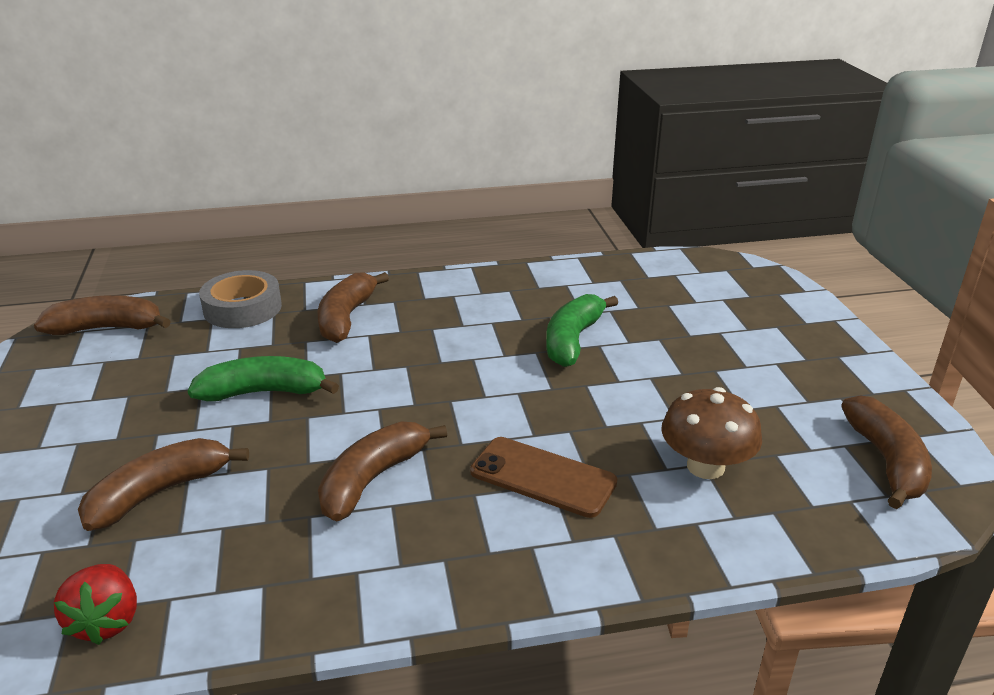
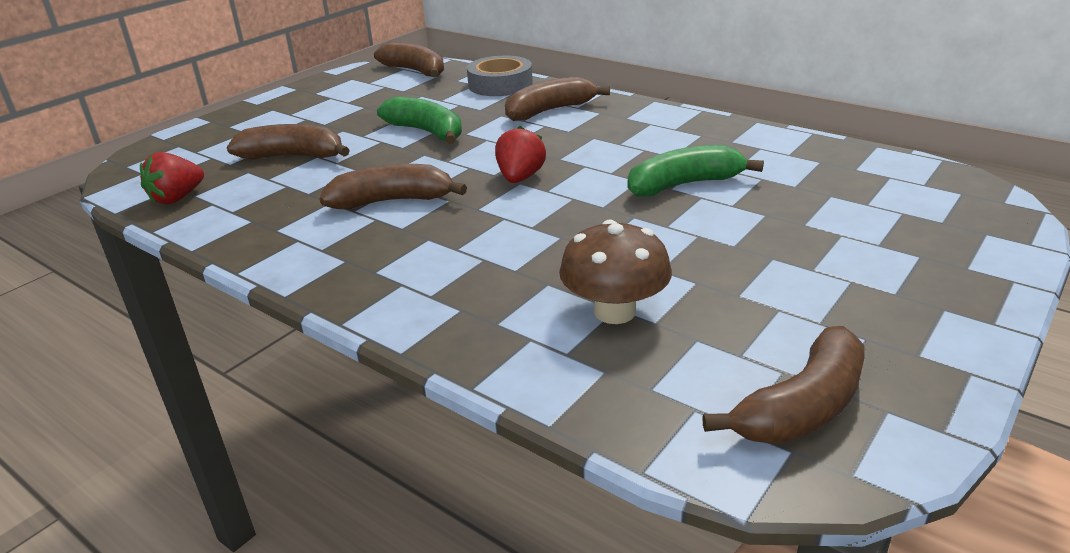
camera: 50 degrees right, 0 degrees up
(444, 396) = (520, 178): none -> red strawberry
(543, 477) = (485, 252): brown phone -> none

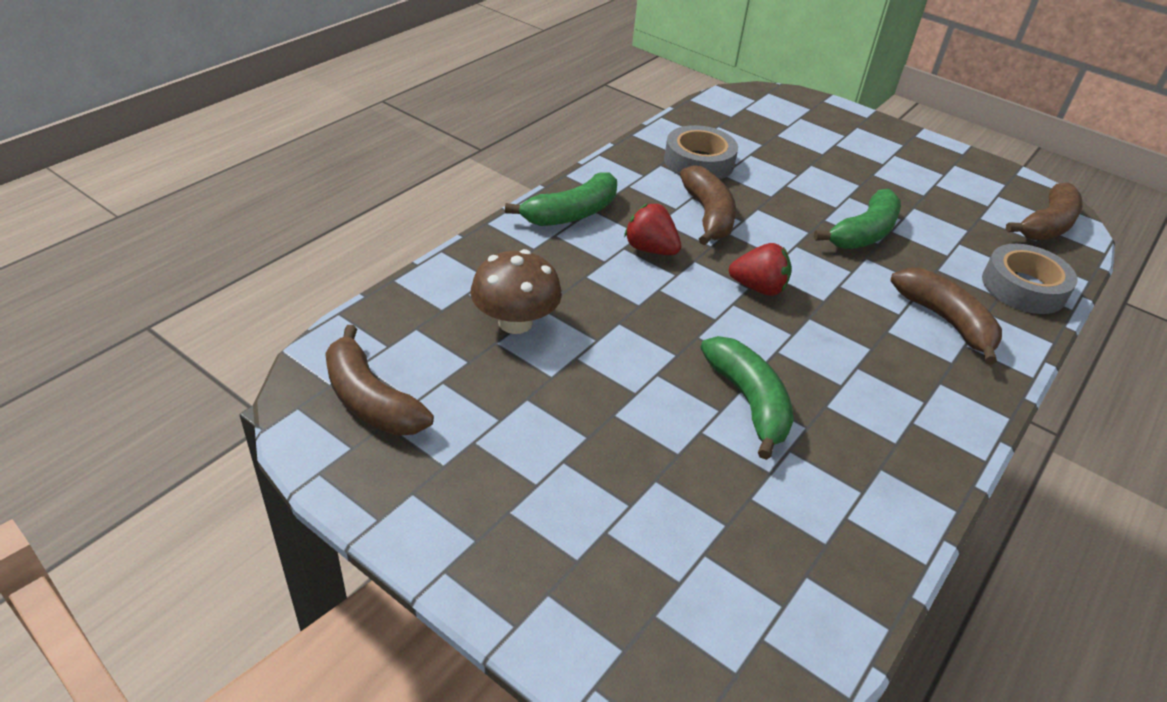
camera: 85 degrees right, 10 degrees up
(177, 198) = (712, 119): red strawberry -> red strawberry (650, 249)
(277, 206) = (699, 162): none -> grey tape
(293, 156) = (794, 162): brown banana -> none
(382, 286) = (571, 213): none -> green banana

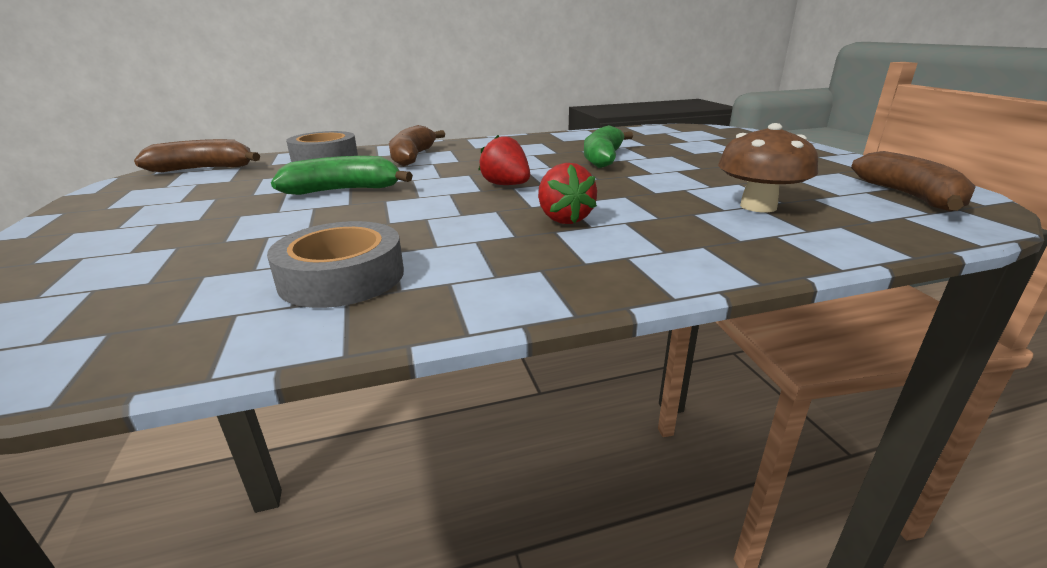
camera: 140 degrees left, 15 degrees down
(571, 213) = (621, 264): green banana -> none
(708, 215) = (453, 228): brown banana -> none

